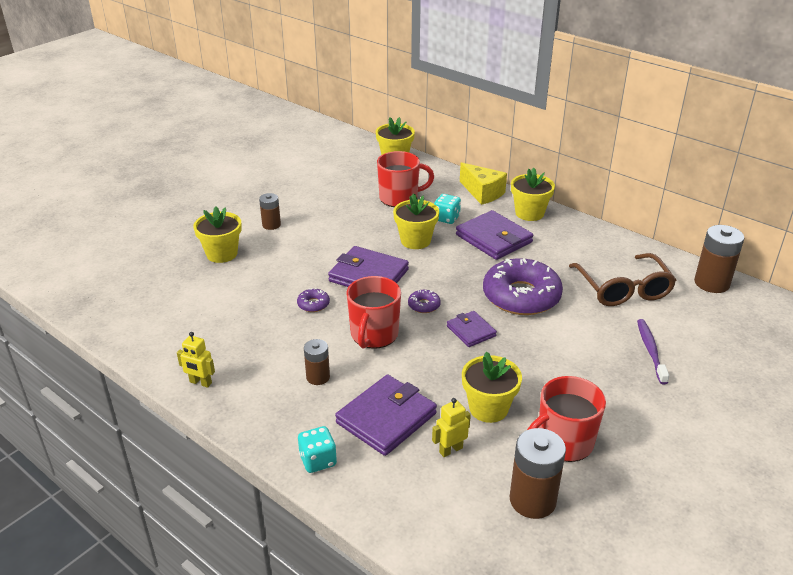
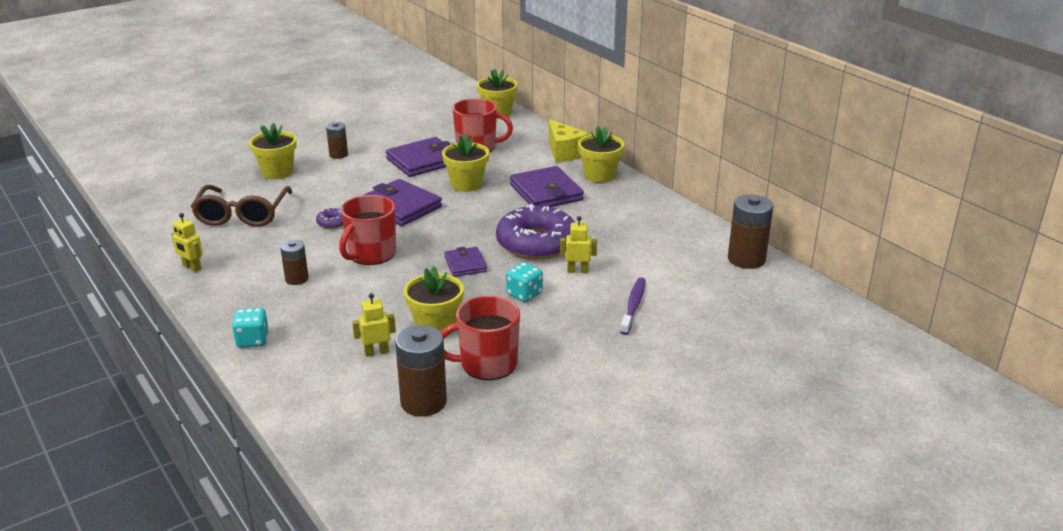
camera: 15 degrees right, 5 degrees down
(386, 418) = (336, 319): purple wallet -> purple wallet (423, 161)
(424, 305) = (435, 237): purple donut -> none
(446, 218) = (511, 170): turquoise dice -> turquoise dice (524, 294)
(577, 320) = (577, 271): none -> yellow robot
(623, 289) = (646, 251): brown glasses -> brown glasses (242, 214)

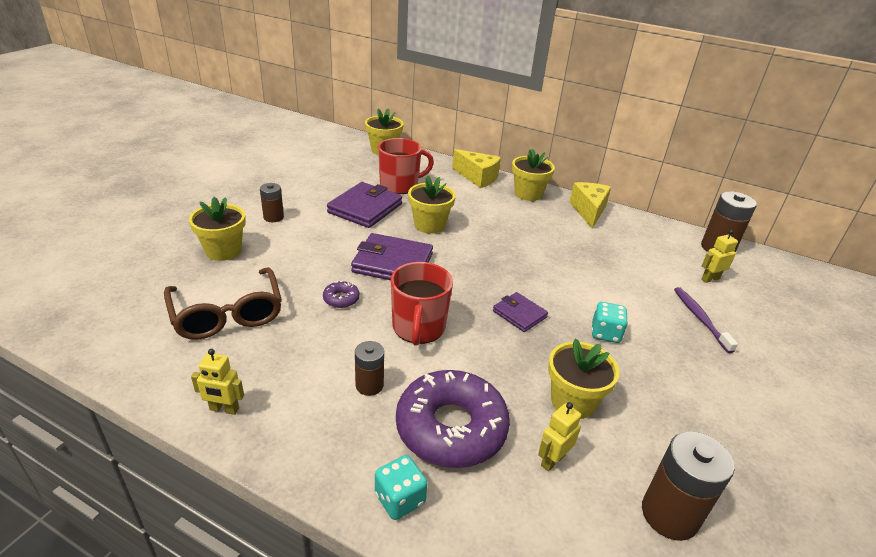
camera: 30 degrees left, 5 degrees up
(487, 364) = (668, 433): red mug -> none
(536, 243) = (554, 273): purple donut -> purple donut (451, 428)
(546, 192) = (504, 219): purple wallet -> none
(577, 271) = (617, 294): yellow robot -> yellow robot (710, 279)
(645, 202) = (588, 211): none -> yellow cheese

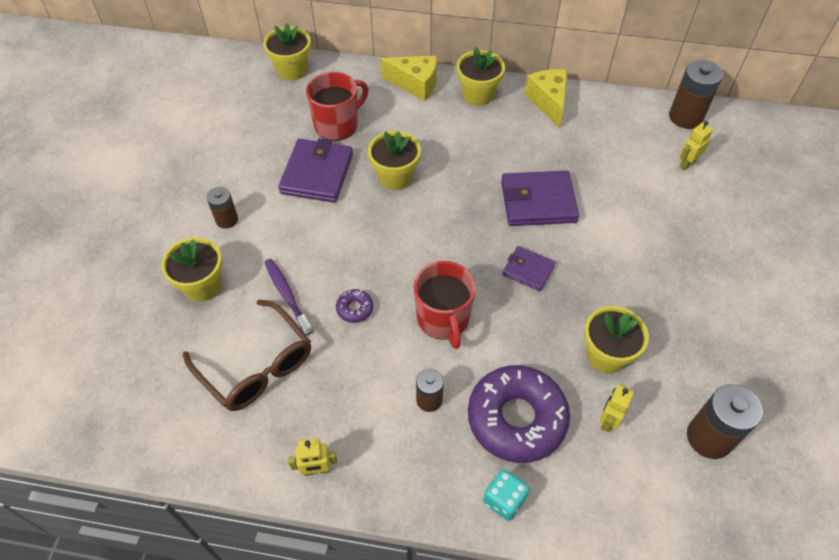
camera: 15 degrees left, 20 degrees up
(392, 263) = (382, 244): purple wallet -> purple wallet (538, 201)
(605, 333) = (611, 267): turquoise dice -> none
(700, 318) = (689, 219): purple toothbrush -> purple toothbrush (287, 295)

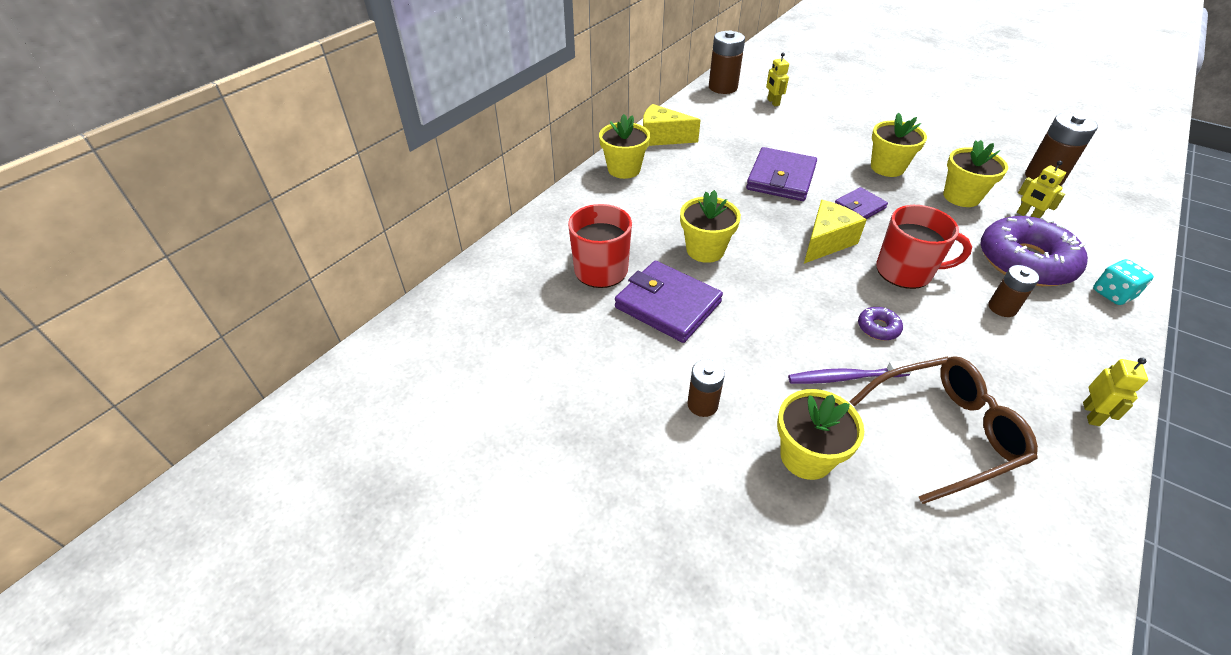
camera: 65 degrees left, 10 degrees down
(292, 70) = (479, 281): yellow flower pot -> yellow flower pot (887, 167)
(415, 84) = (580, 200): yellow cheese -> yellow cheese (826, 242)

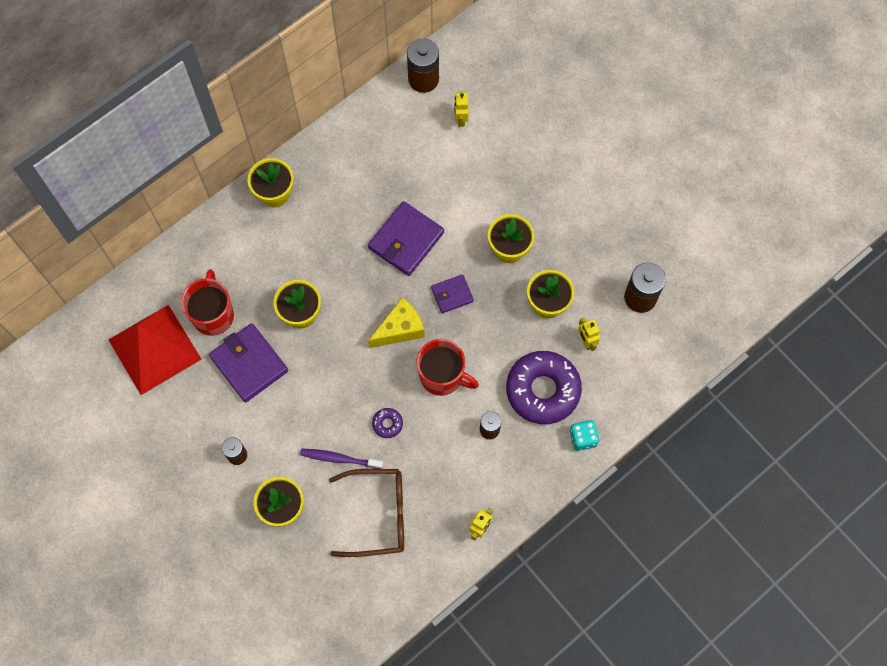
camera: 15 degrees right, 25 degrees up
(537, 314) = (154, 349): none -> red pyramid
(662, 137) = (327, 153): yellow cheese -> none

